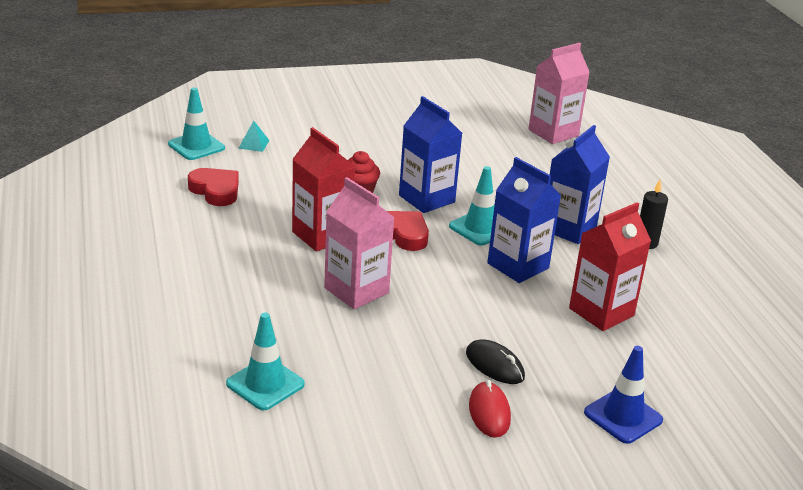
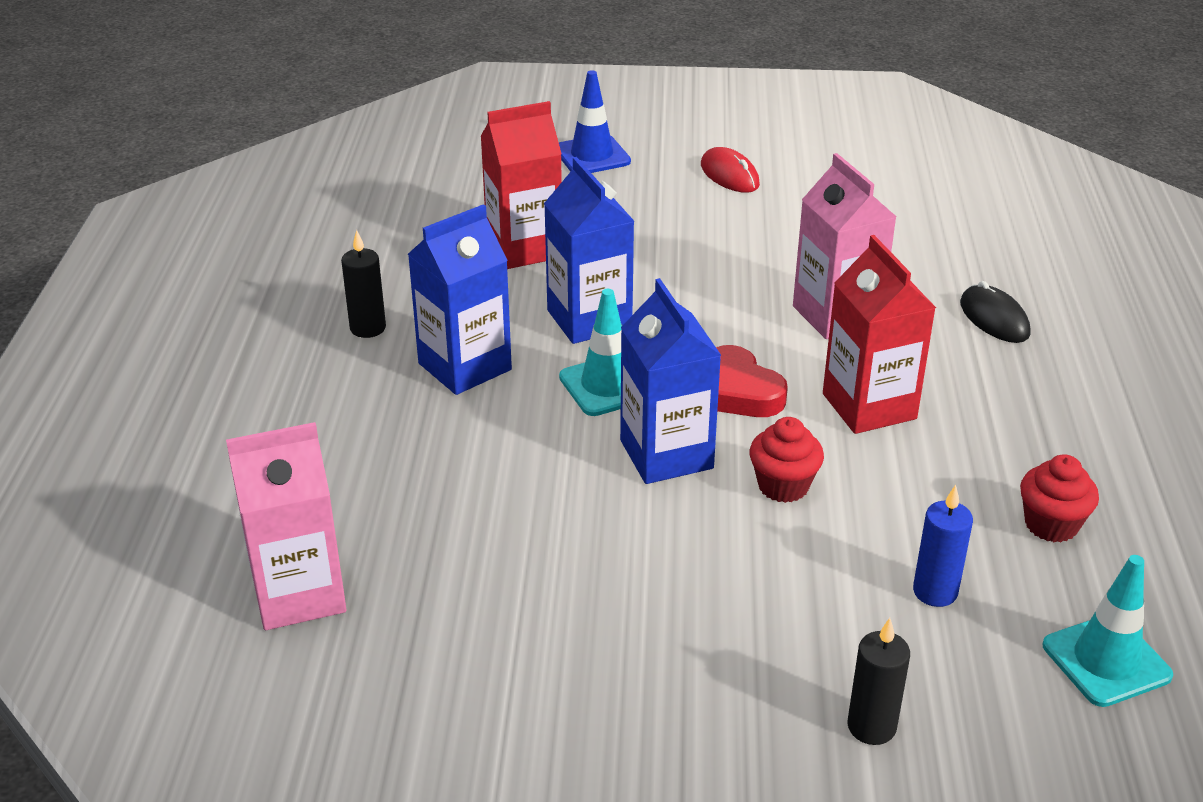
camera: 160 degrees left, 5 degrees up
(215, 191) = (1051, 525): red heart -> red cupcake
(253, 144) = (978, 650): turquoise pyramid -> none
(265, 384) = (968, 228): turquoise traffic cone -> none
(274, 160) = (935, 592): none -> blue candle
(297, 120) = (871, 727): none -> black candle
(489, 412) = (729, 175): red mouse -> red mouse turned 45 degrees counterclockwise
(494, 365) = (698, 212): black mouse -> black mouse (994, 319)

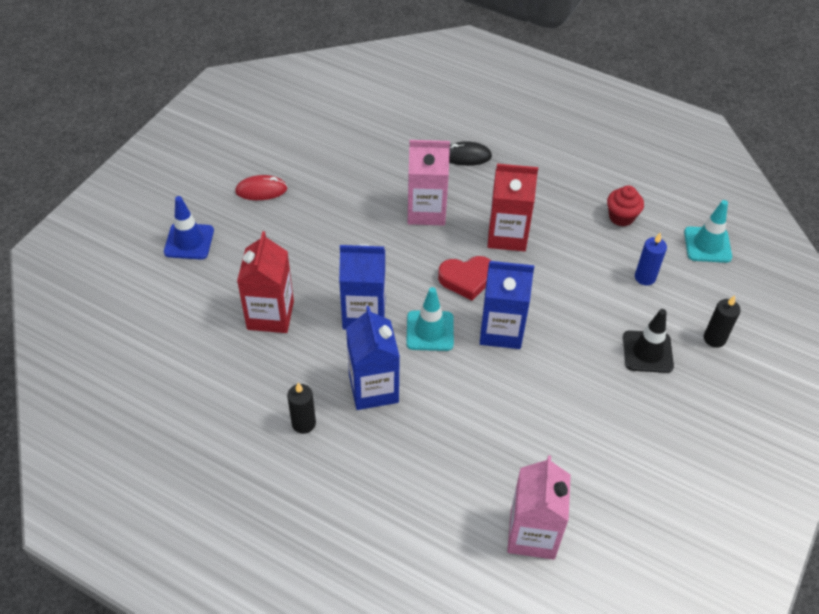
camera: 65 degrees left, 15 degrees up
(762, 638) = (647, 352): none -> black traffic cone
(783, 486) = (549, 296): red cupcake -> none

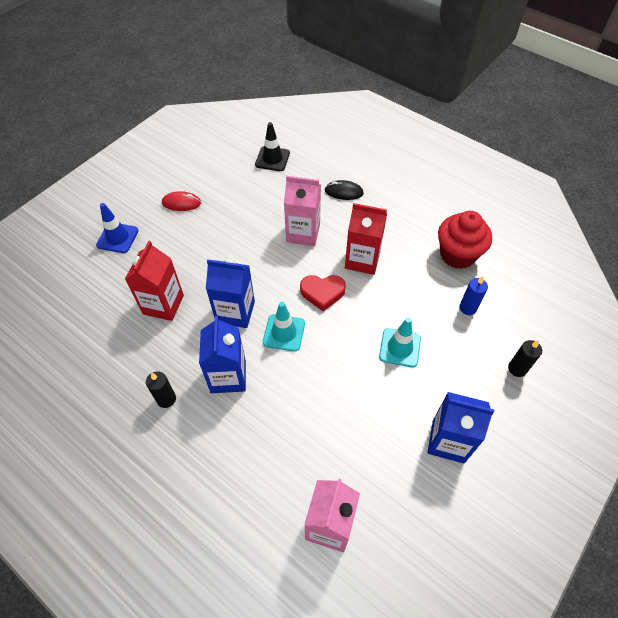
camera: 10 degrees right, 5 degrees up
(501, 330) = (341, 339): blue carton -> blue carton (448, 441)
(621, 217) = (457, 255): red cupcake -> red cupcake, size x1.75
(647, 352) = (458, 373): black traffic cone -> black traffic cone (272, 159)
(707, 245) = (525, 286): turquoise traffic cone -> turquoise traffic cone (400, 348)

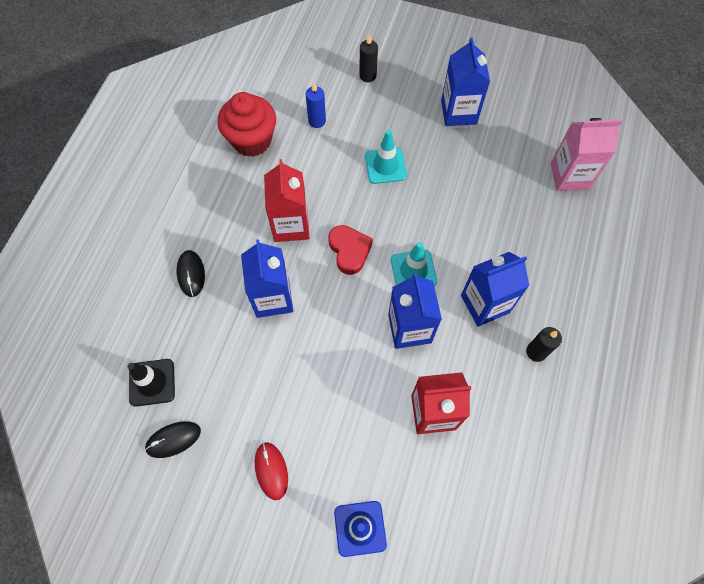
camera: 110 degrees left, 10 degrees up
(229, 162) = (173, 439): none -> black mouse
(303, 233) = (272, 298): pink carton -> blue carton

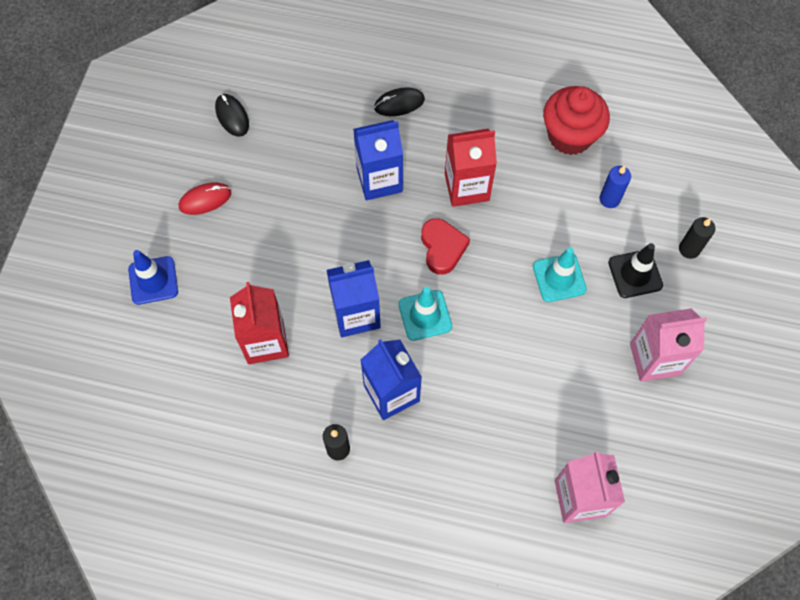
camera: 85 degrees right, 0 degrees up
(152, 382) = (285, 90): black traffic cone -> black traffic cone (635, 274)
(349, 251) = (442, 248): red heart -> red heart turned 75 degrees counterclockwise
(458, 112) = (654, 359): blue carton -> pink carton

